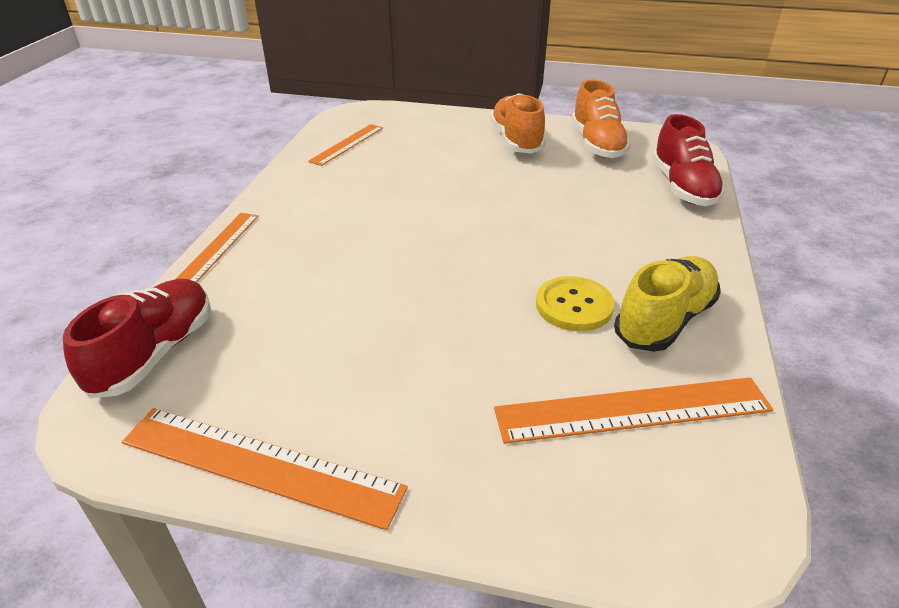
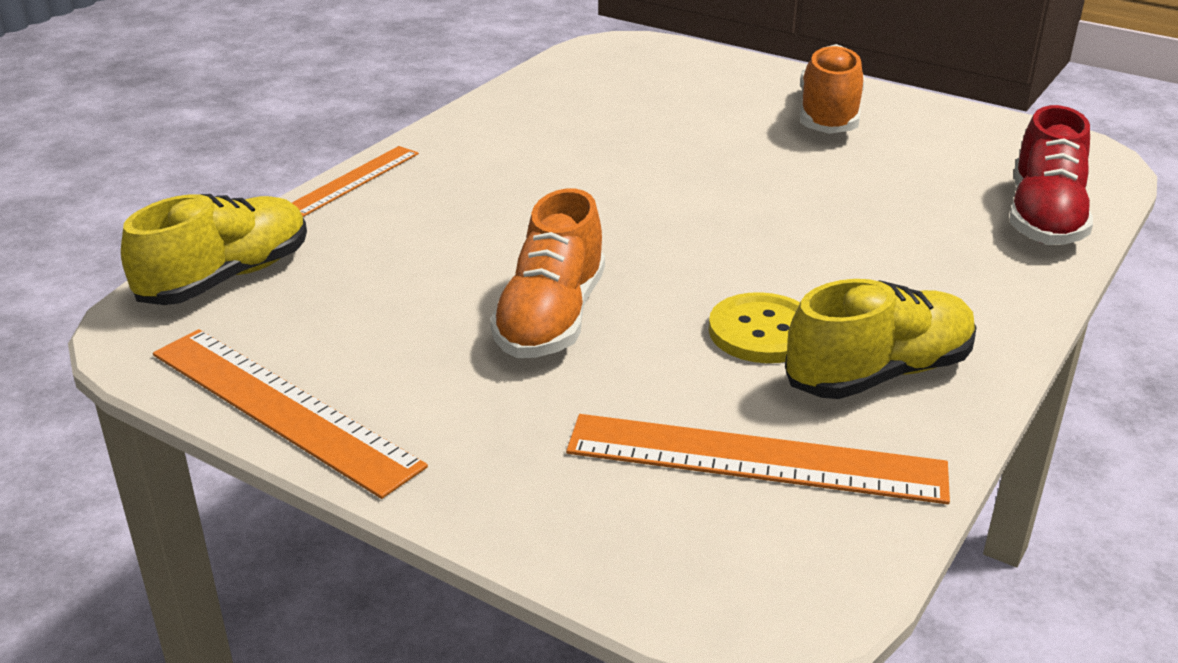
camera: 20 degrees right, 5 degrees down
(154, 353) = (226, 278): red shoe -> yellow shoe
(347, 144) = (583, 85): orange ruler -> none
(597, 144) = (951, 139): orange shoe -> orange shoe (551, 319)

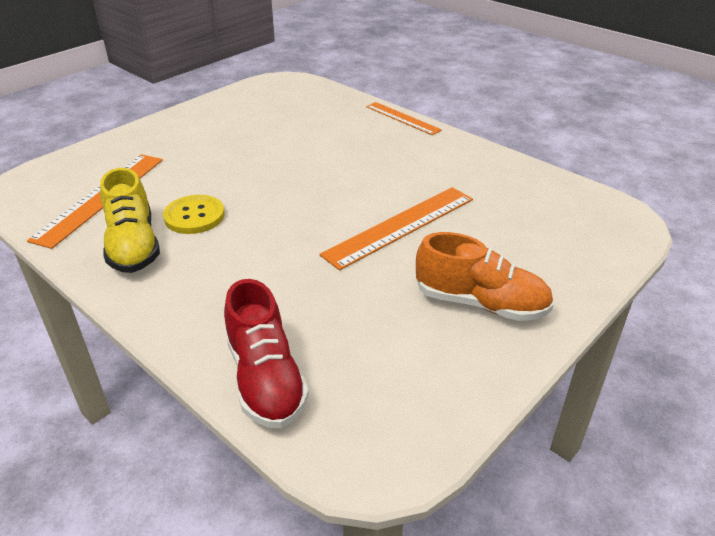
camera: 100 degrees right, 5 degrees up
(226, 278) = (316, 93): yellow shoe -> none
(282, 408) = (213, 105): orange ruler -> orange ruler (400, 226)
(551, 319) = (242, 160): orange shoe -> none
(1044, 218) = (265, 378): red shoe -> red shoe turned 135 degrees counterclockwise

